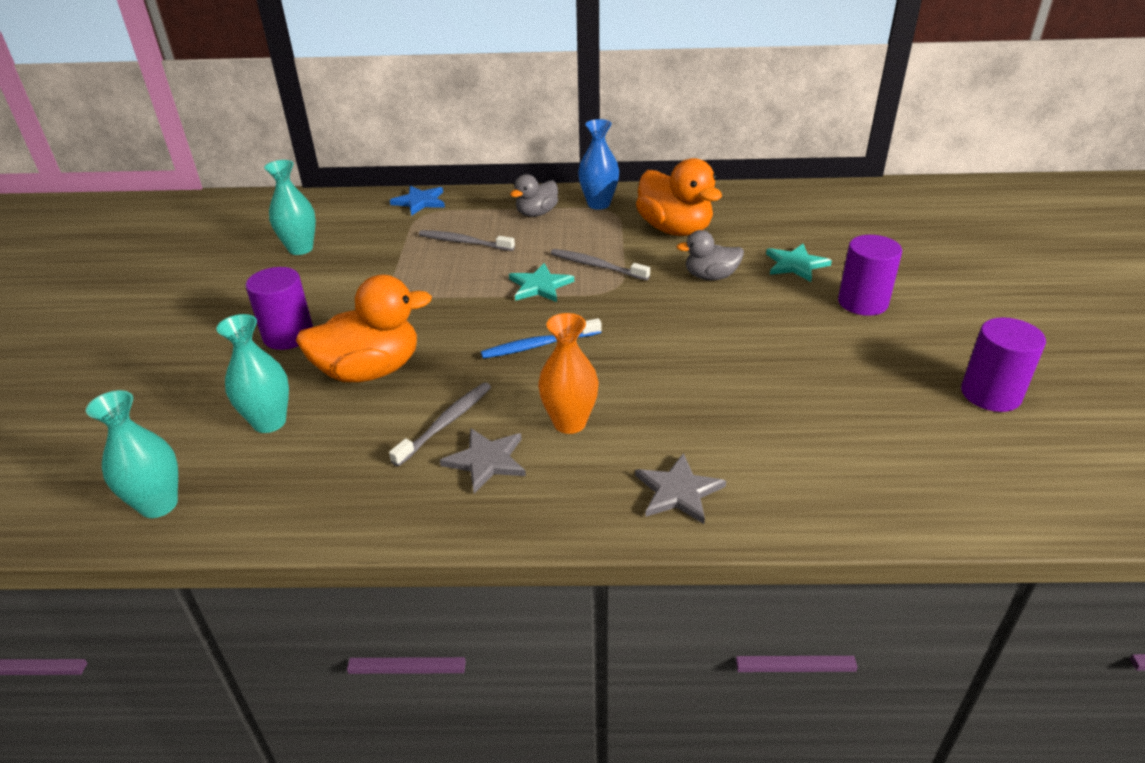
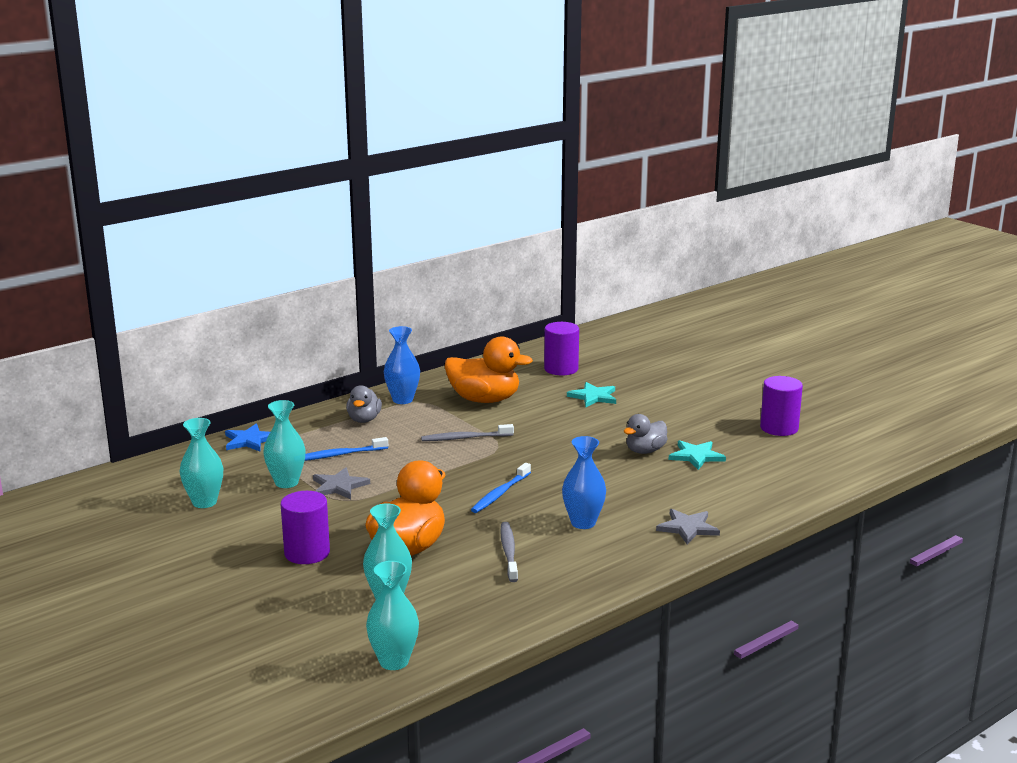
camera: 40 degrees left, 15 degrees down
(384, 254) = (286, 482): none -> turquoise vase
(463, 242) = (339, 455): grey toothbrush -> blue toothbrush
(486, 461) = (564, 558): grey star -> grey star (339, 486)
(540, 286) = (444, 462): turquoise star -> turquoise star (696, 456)
(569, 423) = (583, 523): orange vase -> blue vase
(710, 276) = (551, 420): grey duck -> grey duck (645, 451)
(862, 302) = (660, 405): purple cylinder -> purple cylinder (561, 369)

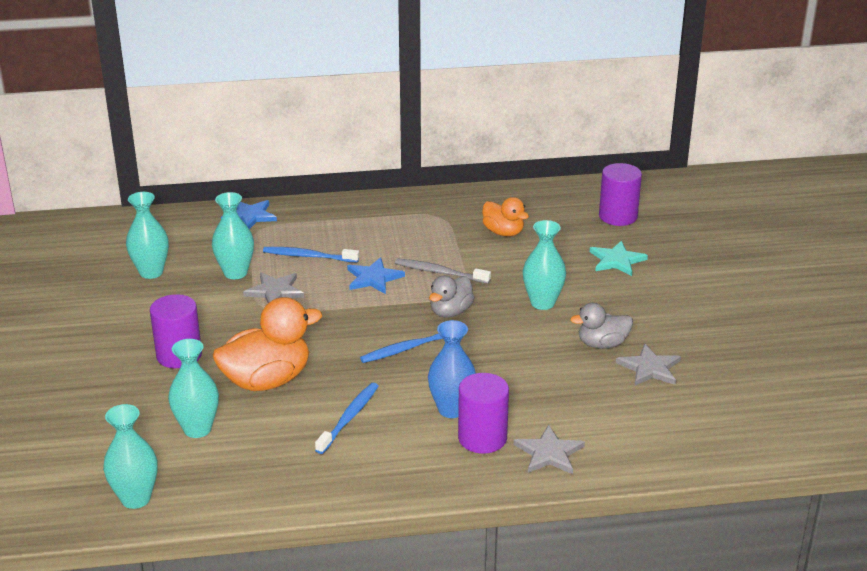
camera: 30 degrees right, 10 degrees up
(364, 419) = (369, 223): grey duck -> grey duck (450, 312)
(402, 400) = (426, 210): blue vase -> none
(414, 455) = (373, 278): none -> blue star
(484, 400) = (503, 232): orange duck -> orange duck, size x0.58
(509, 552) = (349, 418): grey toothbrush -> blue toothbrush
(570, 437) = (542, 303): none -> turquoise vase
(696, 456) = (650, 368): turquoise star -> grey star
(779, 428) = (781, 361): purple cylinder -> purple cylinder (482, 438)

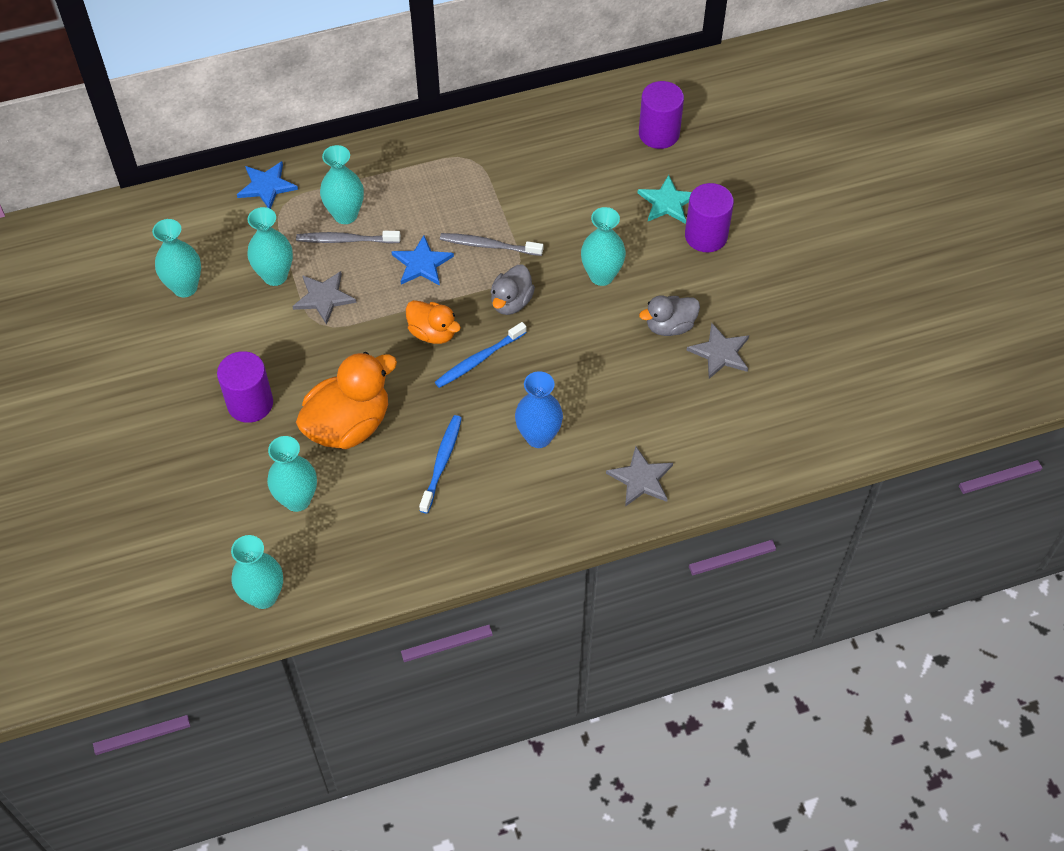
camera: 10 degrees left, 25 degrees up
(308, 256) = (345, 240): blue toothbrush -> grey toothbrush
(313, 240) = (345, 215): none -> turquoise vase
(482, 438) = (575, 469): purple cylinder -> purple cylinder (706, 236)
(503, 232) = (543, 175): orange duck -> orange duck (433, 333)

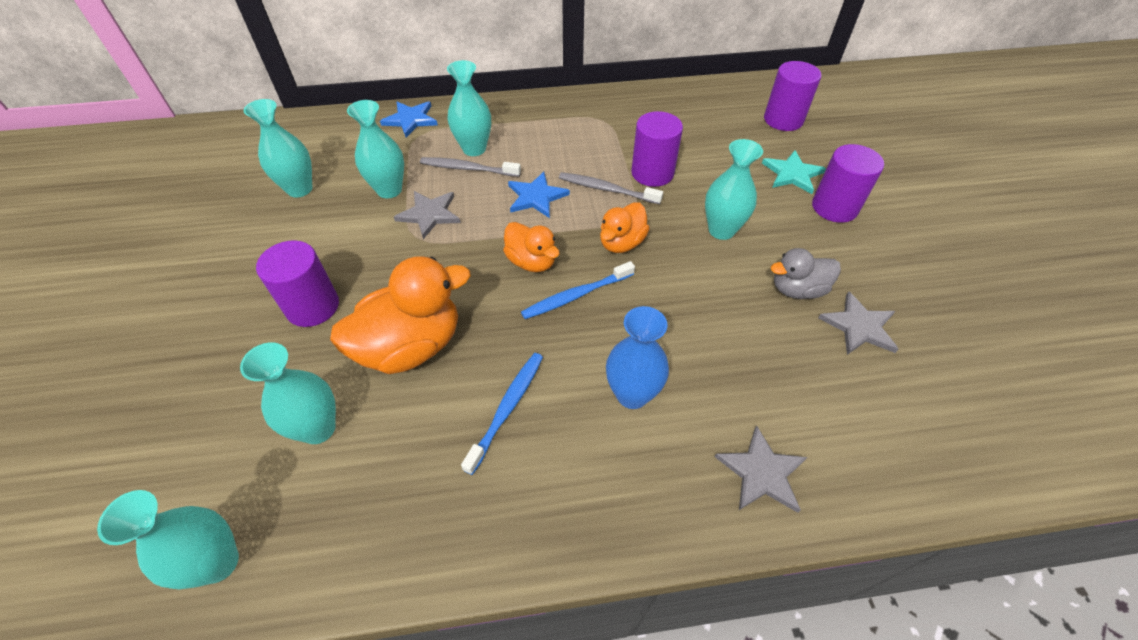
camera: 10 degrees right, 5 degrees down
(511, 302) = (621, 243): grey duck -> orange duck
(531, 220) = (652, 173): none -> purple cylinder

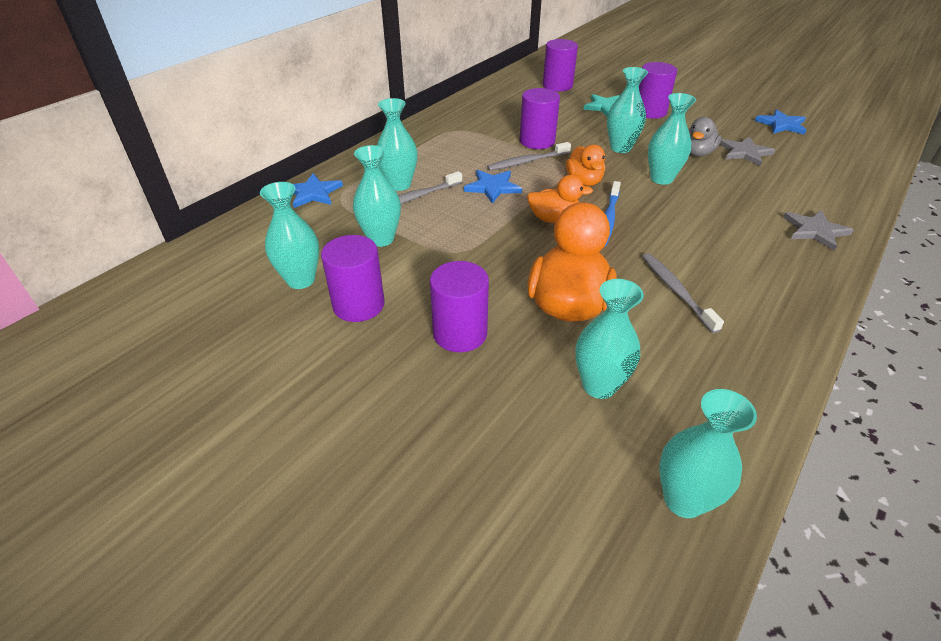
camera: 45 degrees left, 10 degrees down
(298, 234) = (358, 305): none -> purple cylinder
(429, 214) = (440, 235): grey star -> none
(507, 408) = (676, 291): blue toothbrush -> grey toothbrush
(632, 394) = (716, 241): blue vase -> none
(702, 291) = (661, 179): none -> turquoise vase
(987, 325) = (781, 124): none -> blue star

